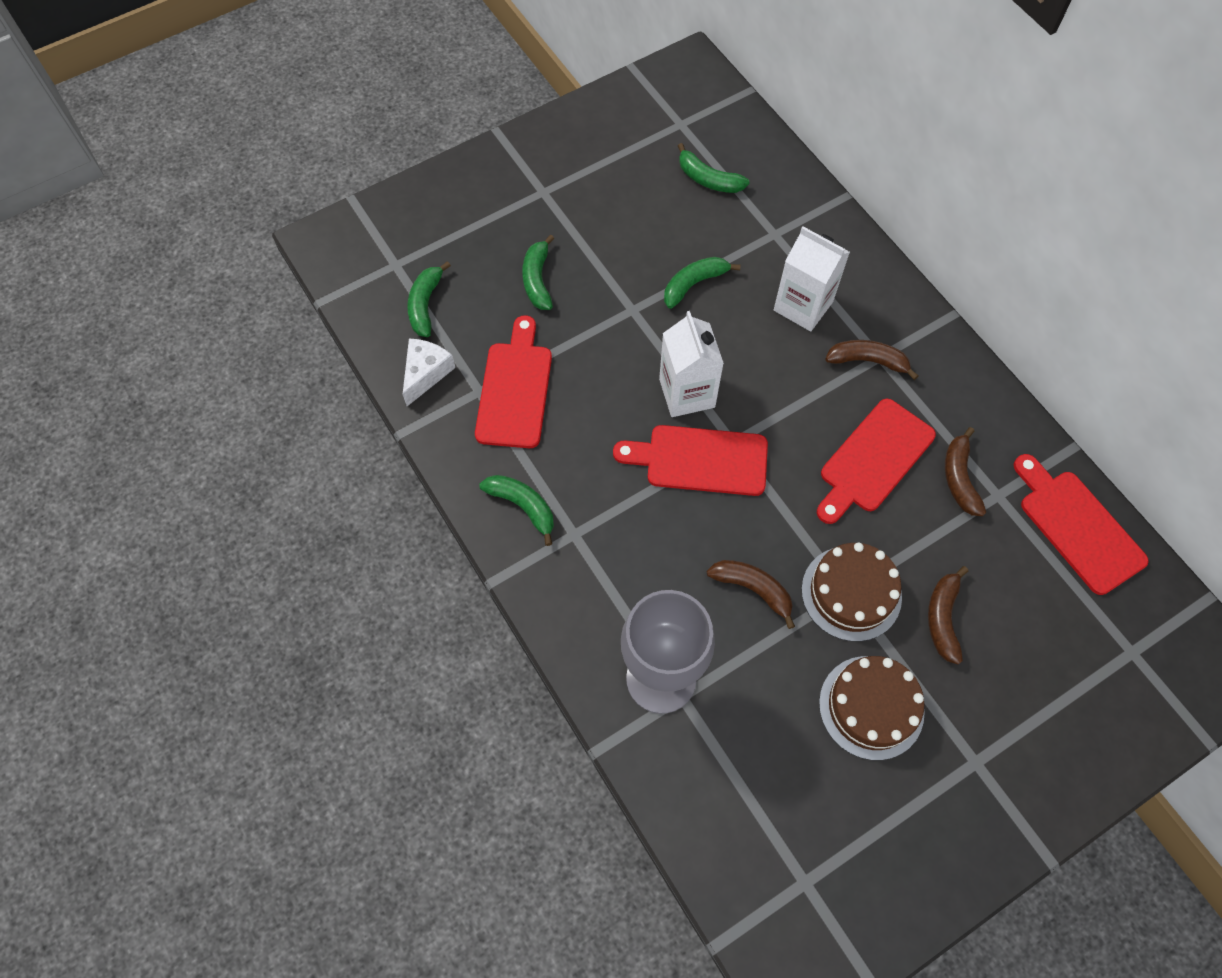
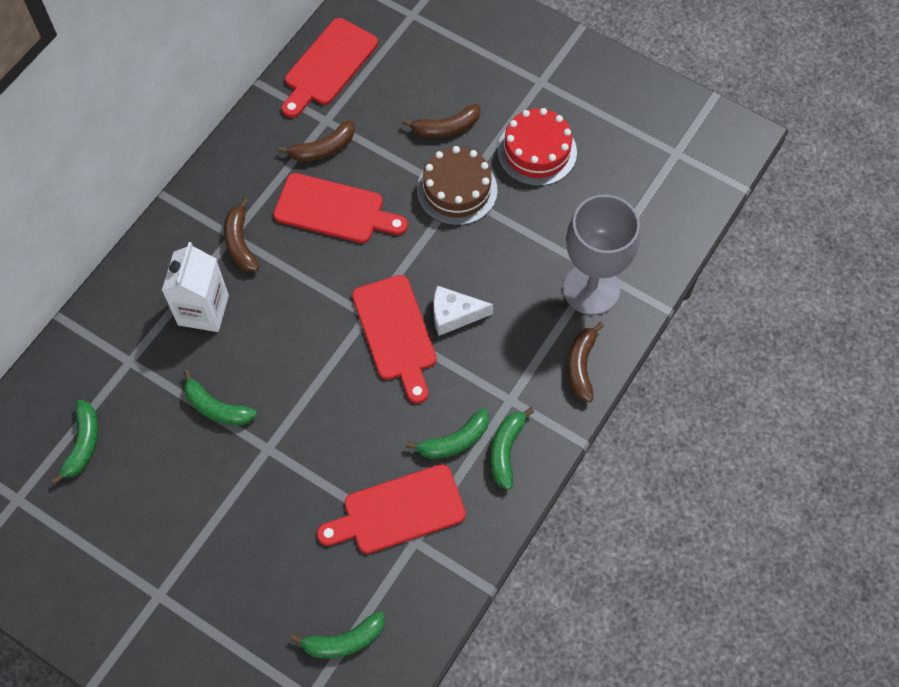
camera: 115 degrees left, 0 degrees up
(426, 373) = (418, 599): white cheese -> white cheese (454, 315)
(538, 280) = (269, 548): green banana -> green banana (454, 441)
(687, 393) = (336, 368): white carton -> none
(753, 589) = (488, 254): brown banana -> brown banana (581, 366)
(871, 707) = (537, 151): brown cake -> red cake

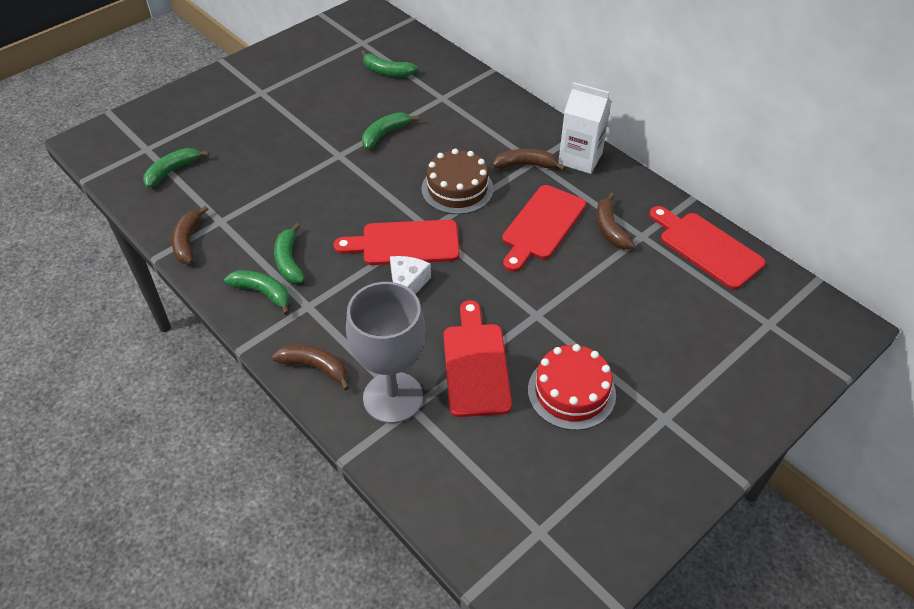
camera: 105 degrees right, 15 degrees down
(203, 310) = (470, 138): white carton -> white carton (580, 158)
(344, 640) = (172, 171): green banana -> green banana turned 45 degrees clockwise
(398, 511) = (249, 216): red cutting board -> red cutting board (475, 364)
(446, 128) = (617, 322): brown banana -> brown banana (188, 241)
(457, 190) = (540, 315): brown cake -> brown cake (457, 189)

